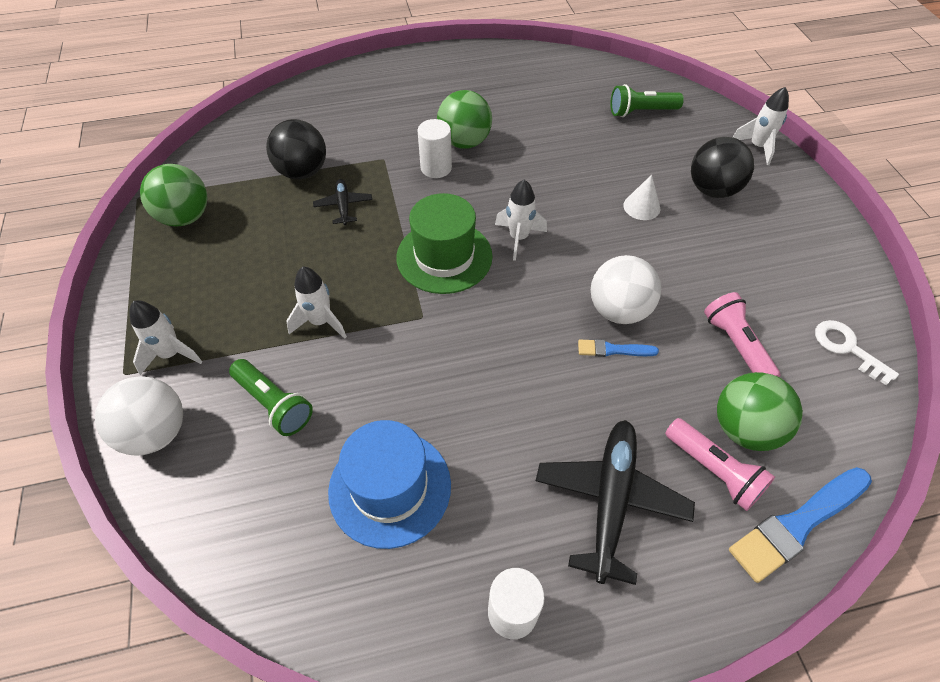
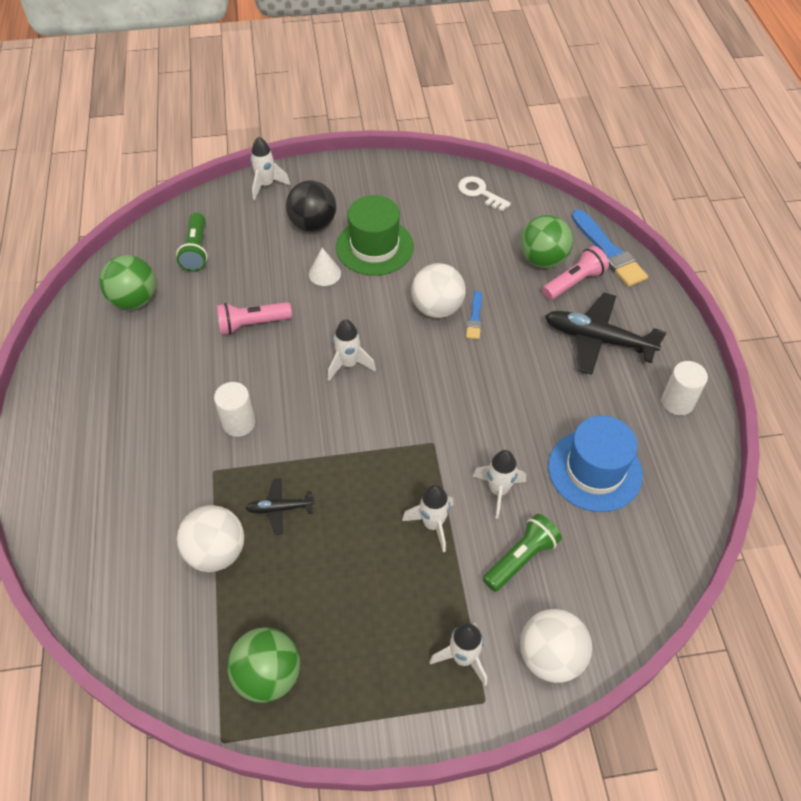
camera: 85 degrees left, 0 degrees up
(302, 172) = (216, 552): black ball -> white ball
(360, 380) = (498, 491): none -> white rocket
(444, 257) = (364, 422): green hat -> green hat (374, 247)
(464, 142) = (204, 396): green ball -> green ball (134, 300)
(736, 345) = (474, 248): pink flashlight -> pink flashlight (252, 324)
(847, 348) = (479, 192): white key -> white key turned 75 degrees clockwise

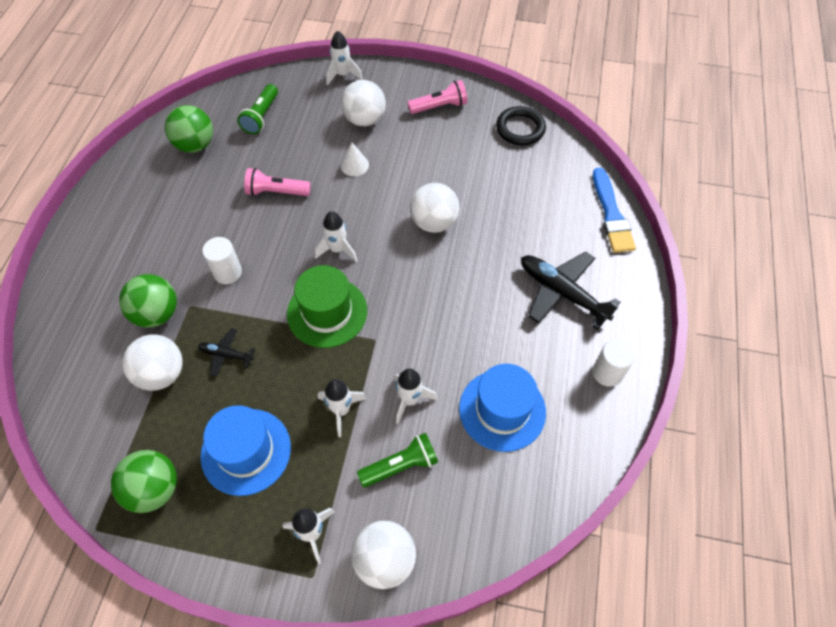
camera: 20 degrees right, 5 degrees up
(313, 224) = (364, 119): black ball -> white ball
(351, 600) = (246, 451): none -> blue hat
(374, 247) = (406, 153): green hat -> green hat (327, 312)
(475, 318) = (462, 240): blue brush -> none
(479, 192) = (520, 129): white key -> black ring
(543, 259) = (547, 205): green ball -> green ball (157, 314)
(574, 282) = (566, 234): pink flashlight -> pink flashlight (439, 106)

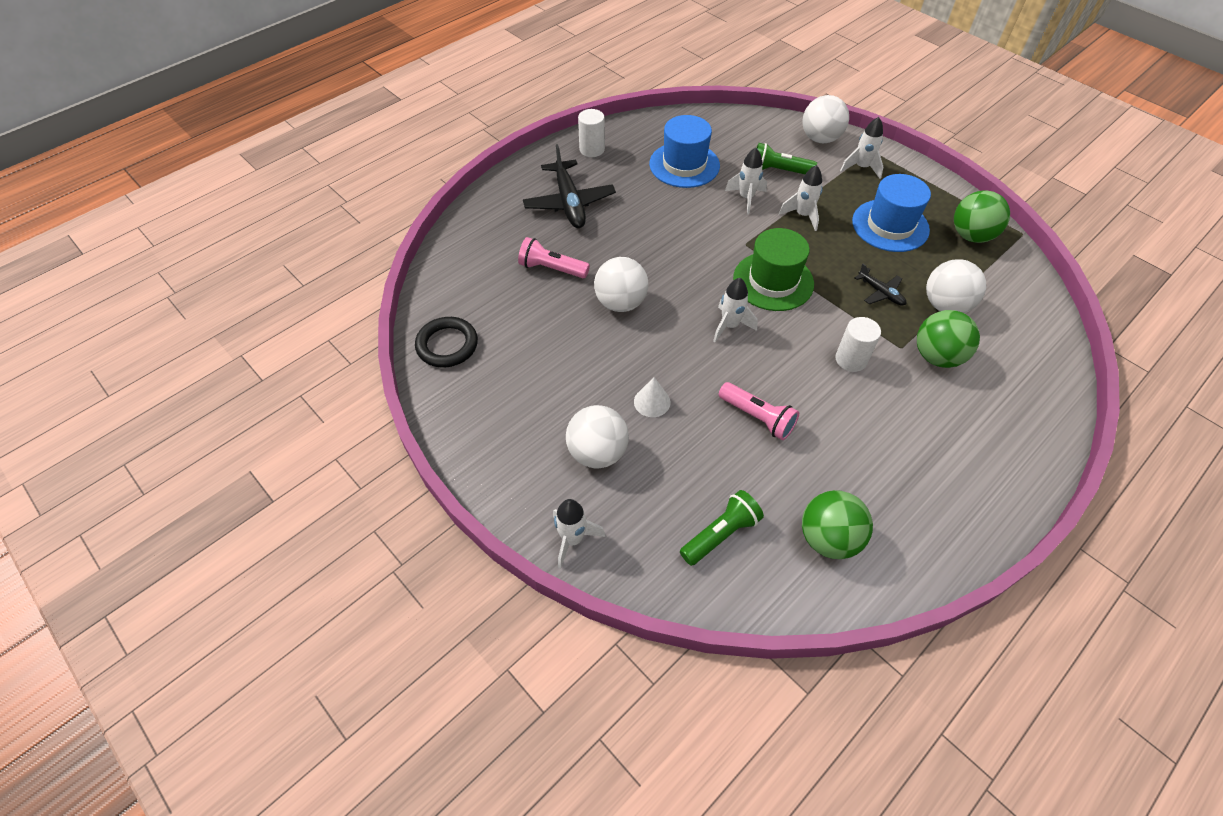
camera: 145 degrees left, 5 degrees down
(439, 106) = (500, 420): pink flashlight -> pink flashlight (552, 269)
(611, 214) = (464, 231): blue brush -> none

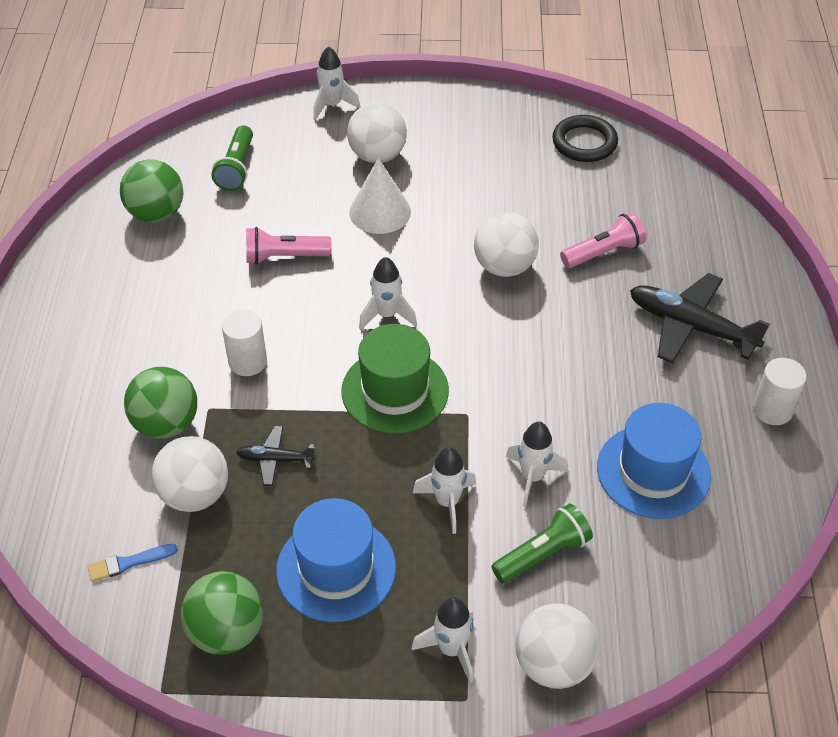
camera: 135 degrees right, 5 degrees down
(652, 402) = (380, 212): white cone -> white cone, size x1.61
(1009, 296) = (128, 563): none -> blue brush

